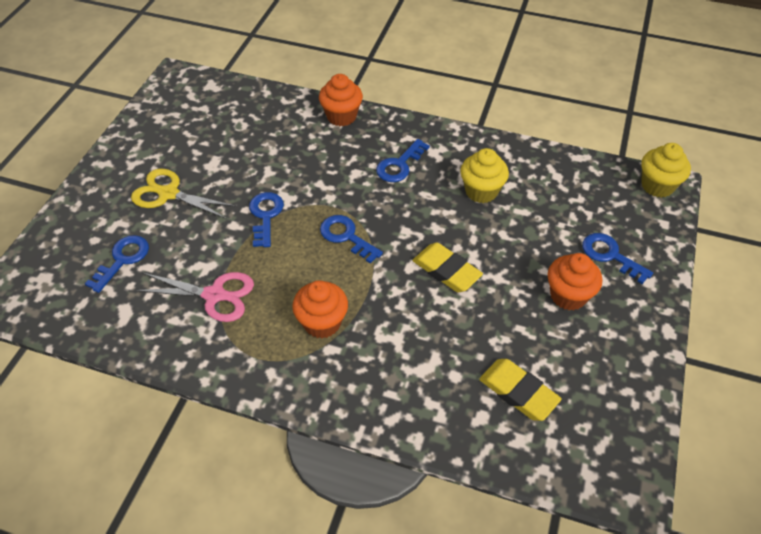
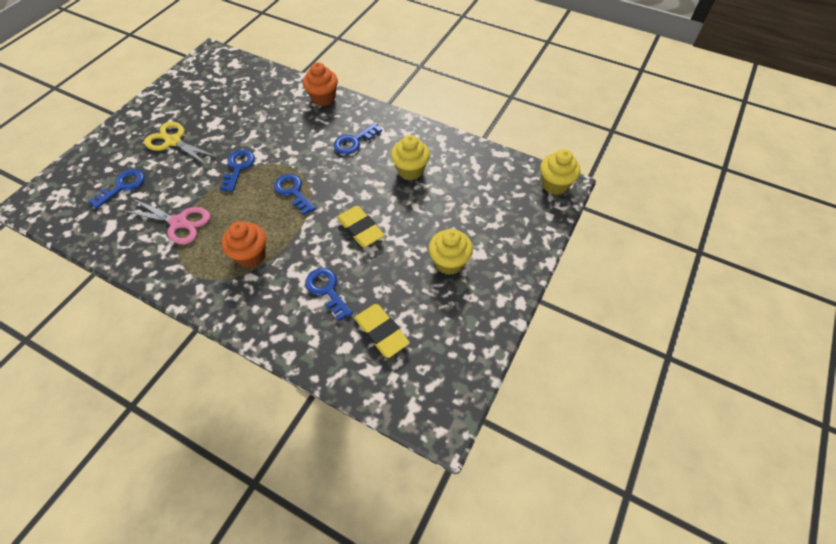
camera: 10 degrees right, 5 degrees up
(568, 295) = (449, 262): orange cupcake -> yellow cupcake
(610, 255) = (495, 235): blue key -> blue key (327, 290)

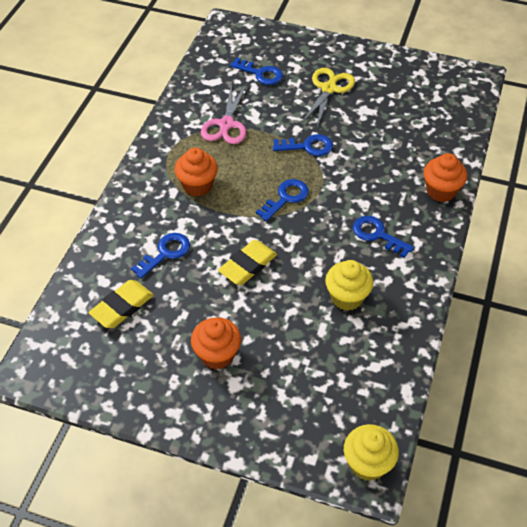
camera: 80 degrees right, 5 degrees down
(449, 262) = (217, 355): yellow cupcake -> orange cupcake

